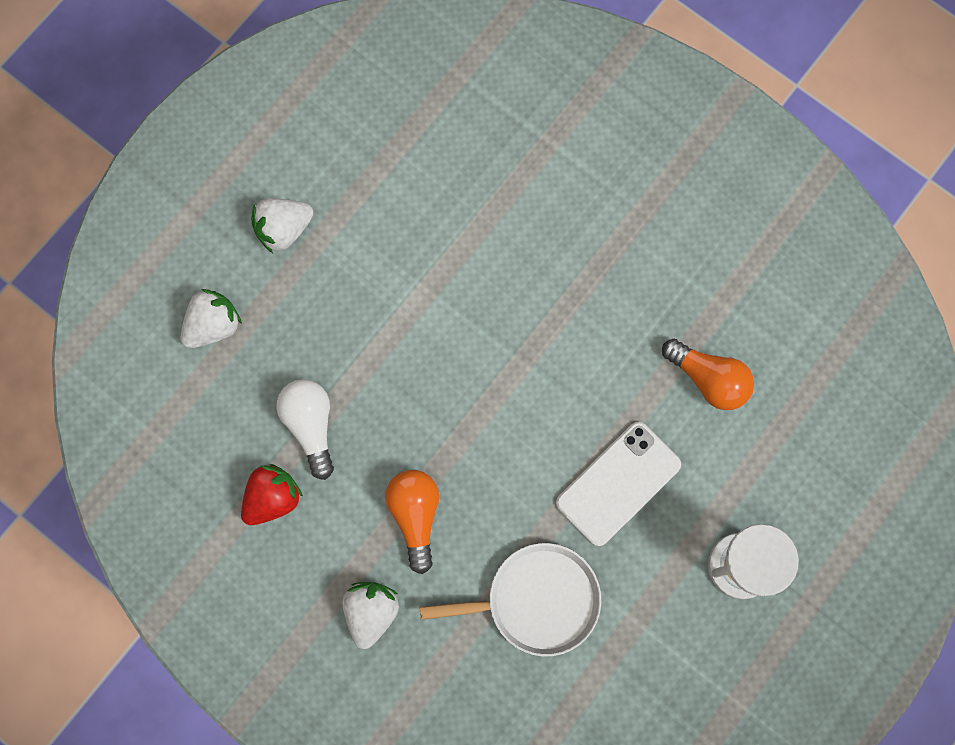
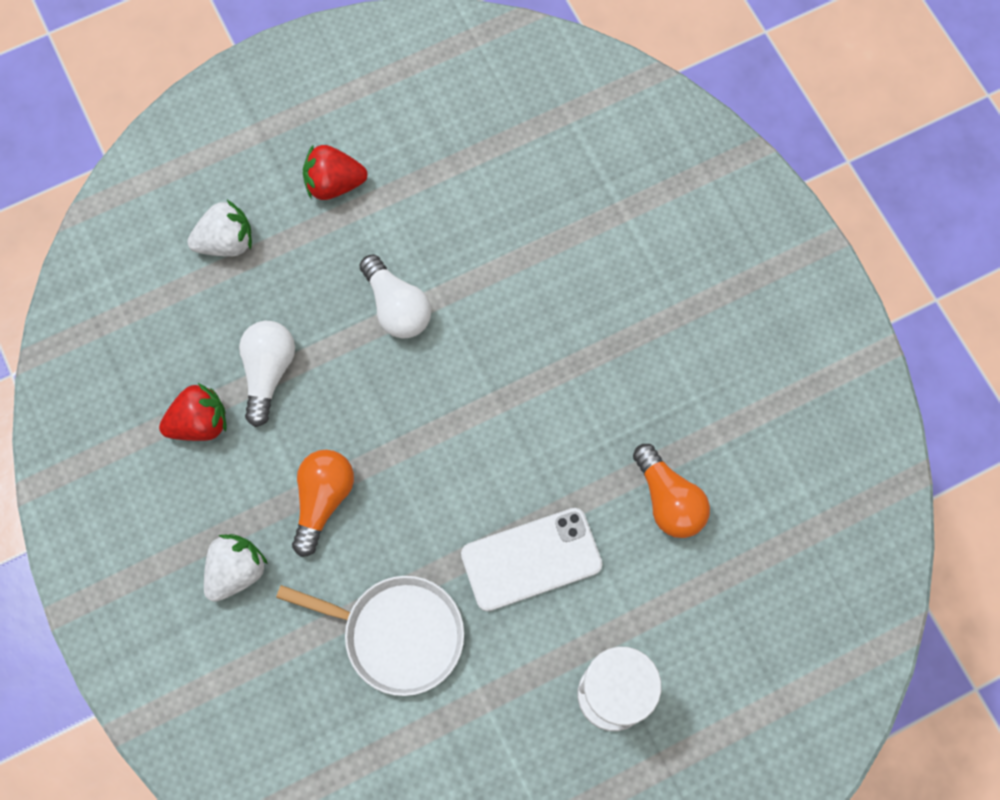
camera: 25 degrees right, 5 degrees down
(283, 229) = (334, 183): white strawberry -> red strawberry
(395, 316) = (397, 307): none -> white light bulb

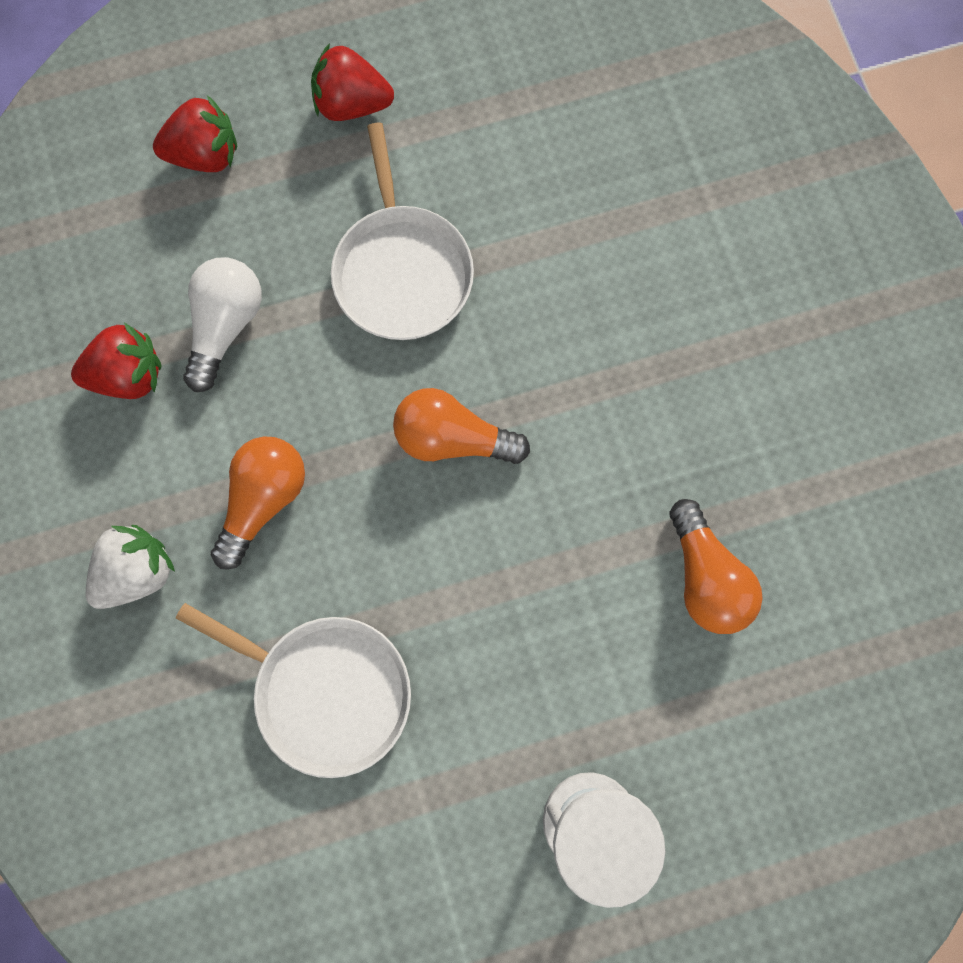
camera: 10 degrees right, 5 degrees up
(226, 242) = (206, 155): white strawberry -> red strawberry
(397, 307) = (402, 271): white light bulb -> white pan
(459, 429) = (453, 438): none -> orange light bulb
(531, 559) = (514, 623): white phone -> none

